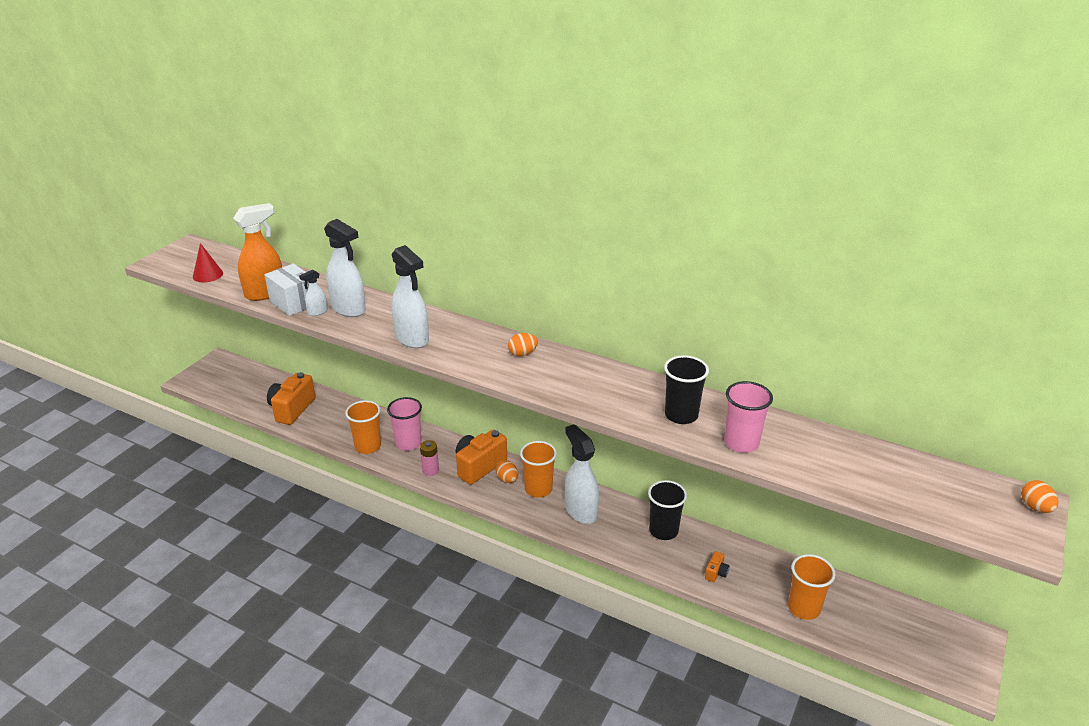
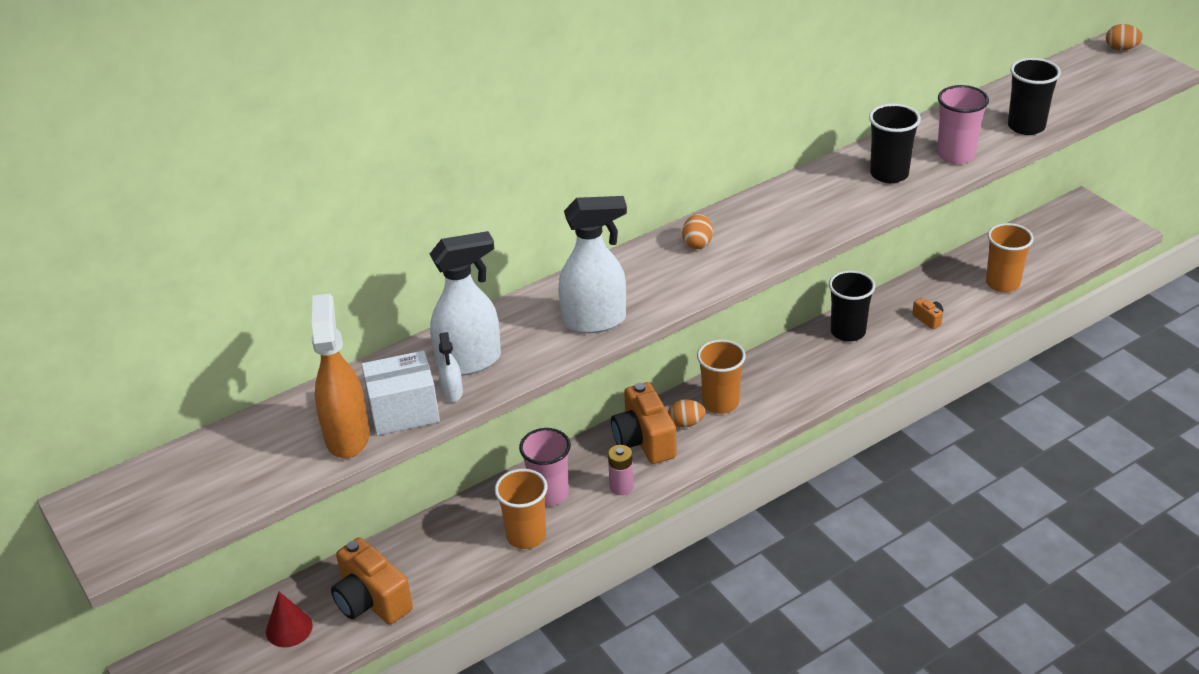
camera: 60 degrees left, 5 degrees up
(208, 275) = (224, 493): red cone -> red cone (289, 628)
(580, 511) = (779, 381): white spray bottle -> none
(825, 473) = (1026, 126): none -> black cup

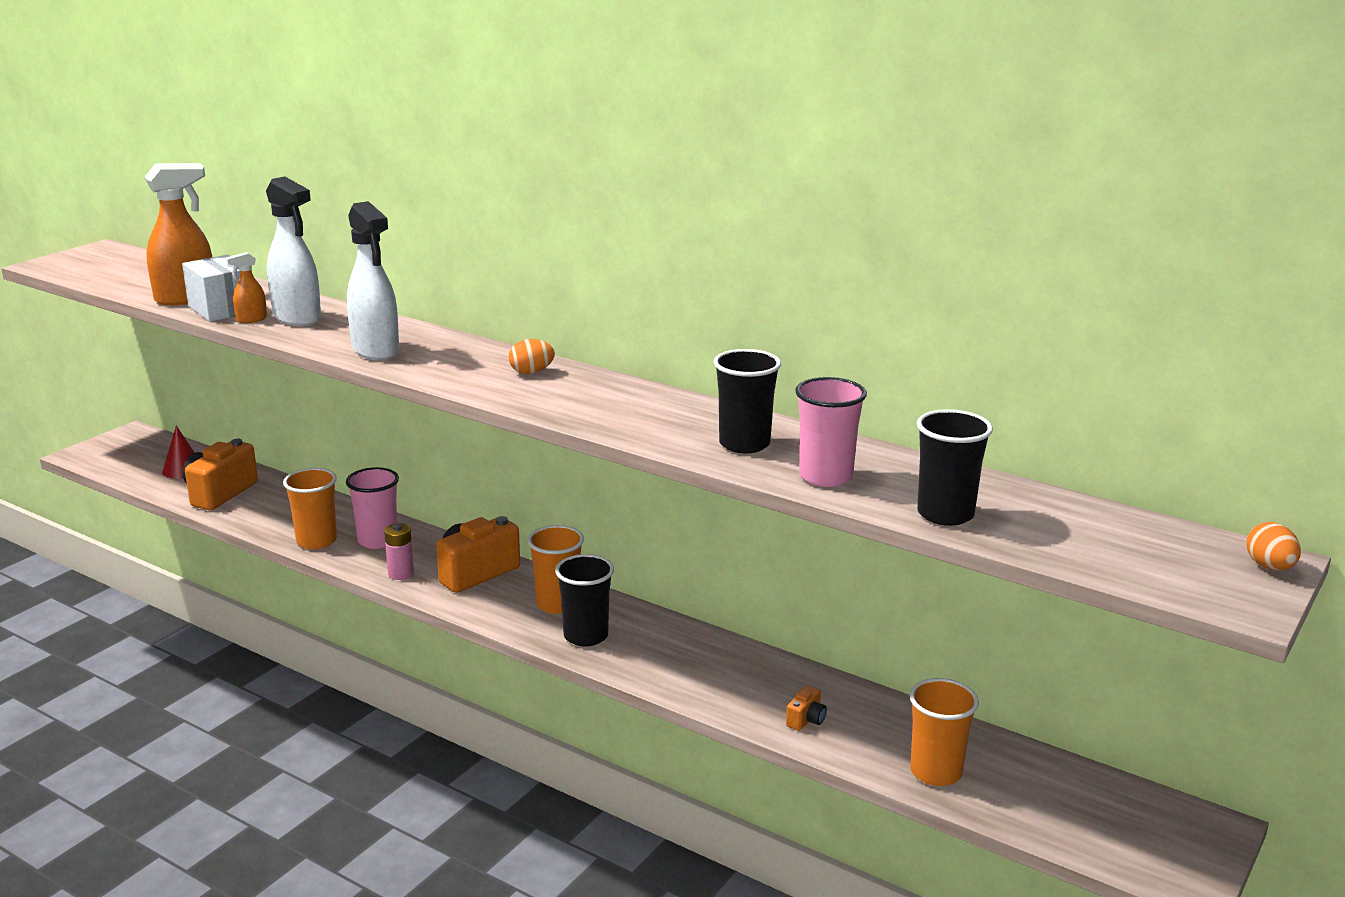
camera: 65 degrees right, 15 degrees down
(452, 392) = (251, 319): white spray bottle -> orange spray bottle
(686, 423) = (513, 590): orange egg -> none
(848, 332) = (737, 664): black cup -> black cup (586, 636)

